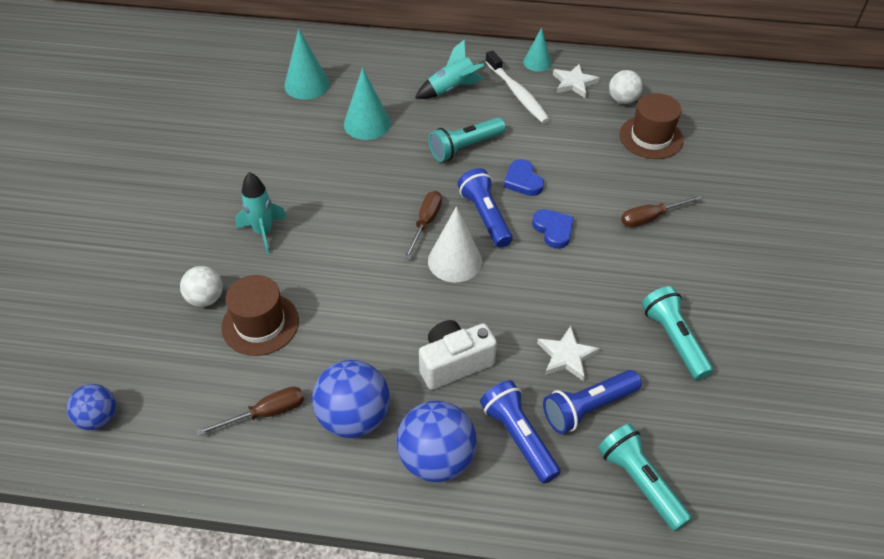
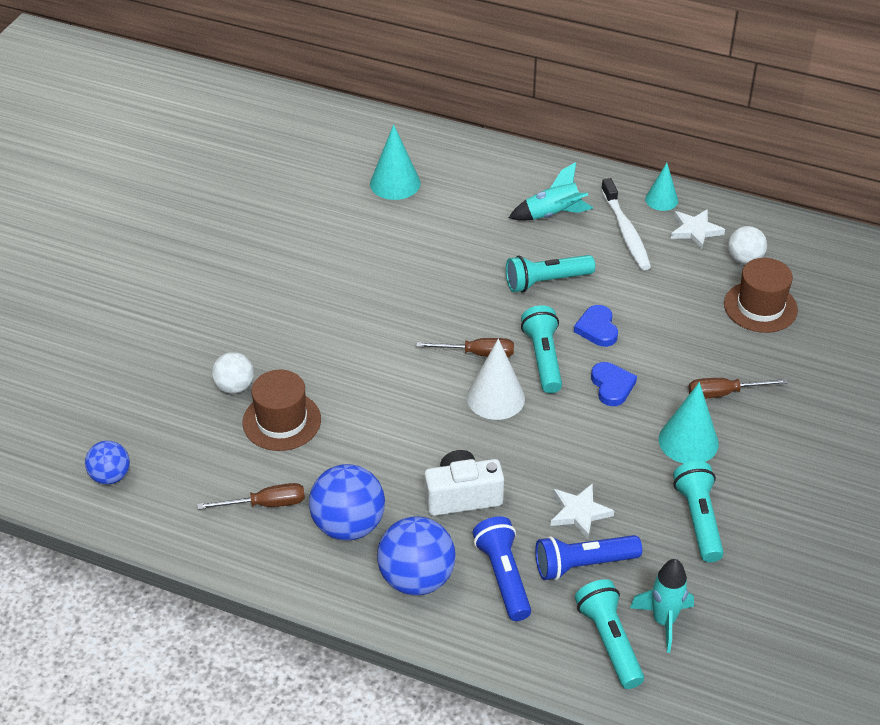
camera: 15 degrees right, 5 degrees down
(263, 232) = (308, 332): turquoise rocket -> turquoise rocket (663, 621)
(367, 124) = (447, 237): turquoise cone -> turquoise cone (688, 441)
(425, 223) = (477, 354): brown screwdriver -> brown screwdriver turned 60 degrees clockwise
(485, 216) = (543, 358): blue flashlight -> turquoise flashlight

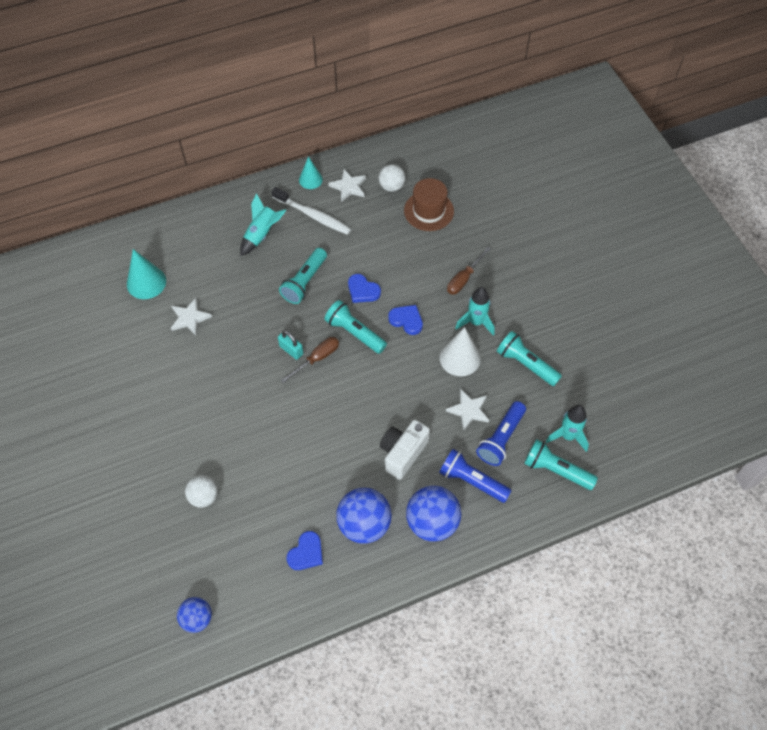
camera: 45 degrees left, 15 degrees up
(266, 504) = (306, 553): brown screwdriver -> blue heart
(281, 421) = (256, 494): brown hat -> none
(398, 237) = (189, 318): none -> white star
(461, 329) = (291, 350): none -> turquoise padlock
(495, 398) = (356, 378): white cone -> white cone (460, 358)
(688, 441) = (476, 322): turquoise cone -> turquoise rocket

